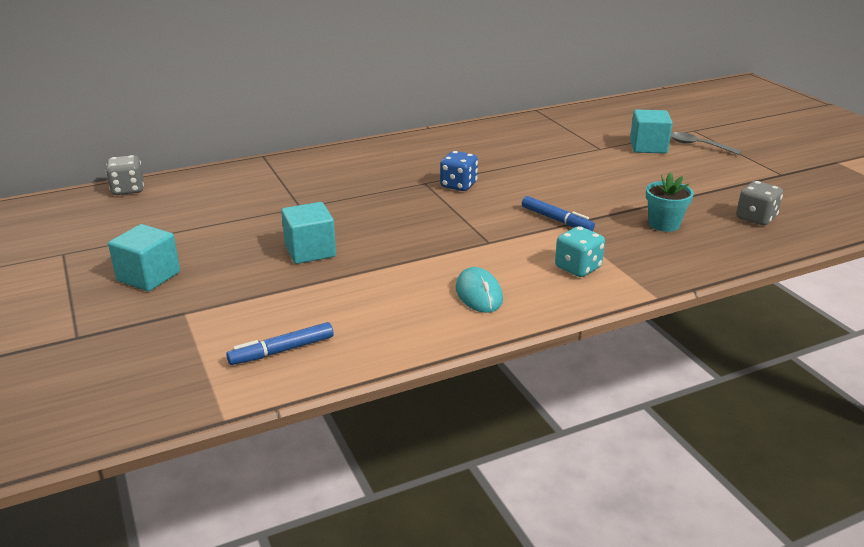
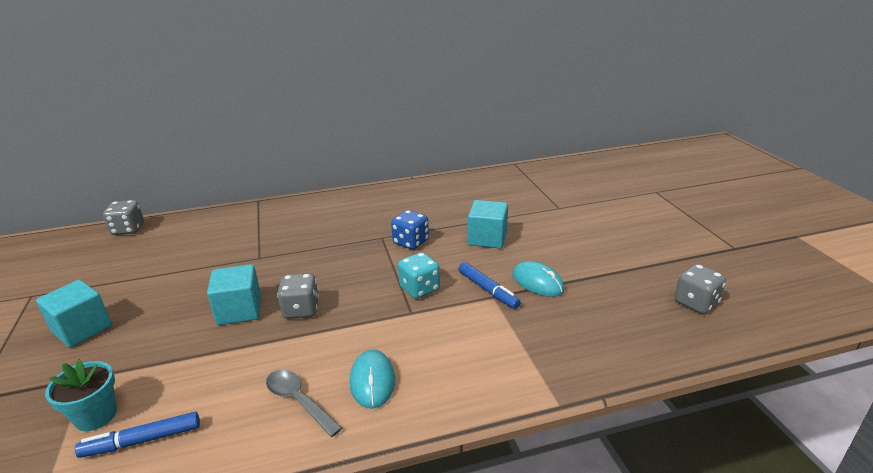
camera: 10 degrees right, 0 degrees up
(375, 246) = (301, 310): none -> grey dice
(578, 268) = (487, 354): turquoise dice -> turquoise dice (419, 289)
(602, 211) = (537, 282): none -> turquoise mouse
(648, 147) = (606, 208): turquoise cube -> turquoise cube (487, 238)
(664, 224) = (595, 303): turquoise flower pot -> turquoise flower pot (96, 416)
(698, 145) = (656, 209): grey spoon -> grey spoon (298, 401)

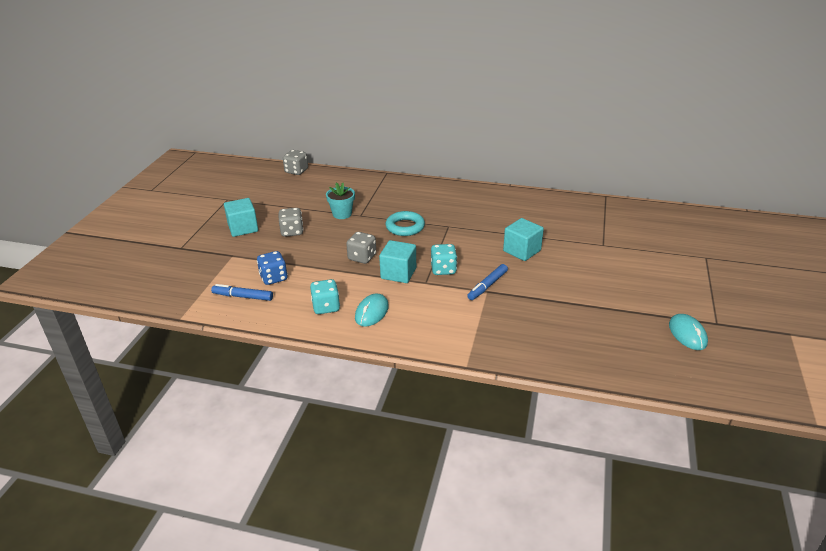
camera: 30 degrees right, 5 degrees up
(96, 416) = (228, 276): turquoise flower pot -> turquoise flower pot (342, 214)
(239, 310) = (328, 246): turquoise cube -> turquoise cube (398, 273)
(298, 401) = (326, 307): grey spoon -> turquoise dice
(329, 254) = (405, 227): none -> turquoise ring
(411, 242) = (465, 236): blue dice -> blue dice (274, 278)
(487, 290) = (487, 286): blue marker -> blue marker turned 45 degrees clockwise
(537, 282) = (527, 292): turquoise mouse -> turquoise mouse (687, 334)
(696, 303) = (629, 347): grey dice -> grey dice (292, 231)

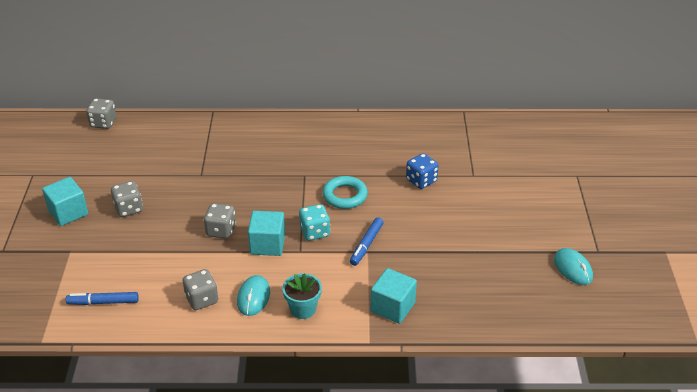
camera: 15 degrees left, 5 degrees up
(274, 278) = (130, 273): blue dice -> blue dice (421, 181)
(326, 307) = (202, 299): turquoise dice -> grey dice
(342, 214) = (179, 176): turquoise flower pot -> turquoise flower pot (303, 309)
(405, 227) = (257, 183): turquoise ring -> turquoise ring (345, 196)
(522, 251) = (391, 195): turquoise cube -> turquoise cube (392, 307)

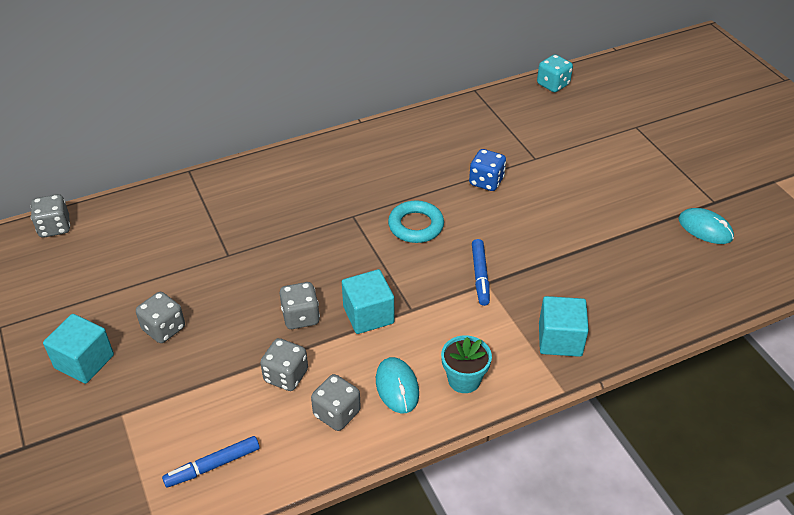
camera: 25 degrees left, 5 degrees up
(185, 264) = (286, 376): none -> grey dice
(314, 232) = (412, 281): turquoise dice -> turquoise dice (553, 84)

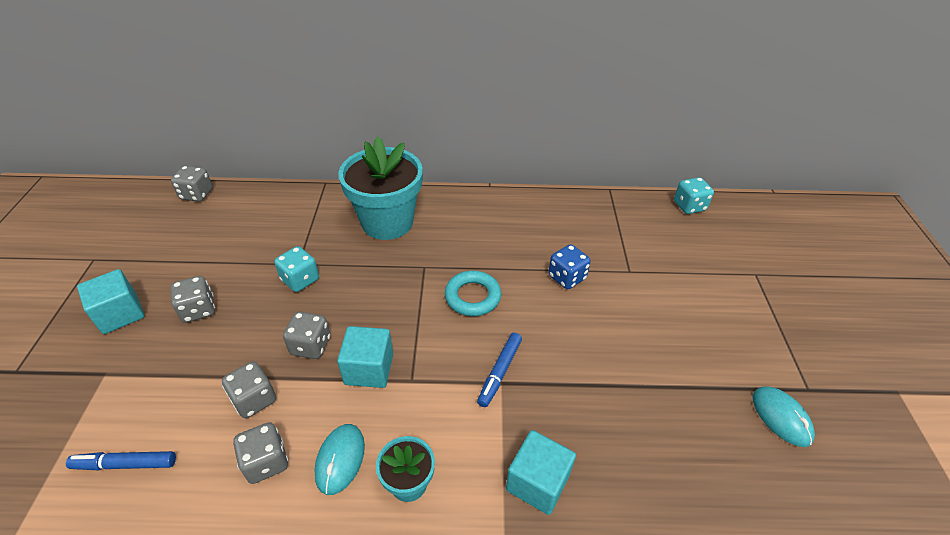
camera: 25 degrees right, 0 degrees up
(243, 268) = (300, 280): none -> turquoise dice
(286, 188) = (387, 222): none -> turquoise flower pot

